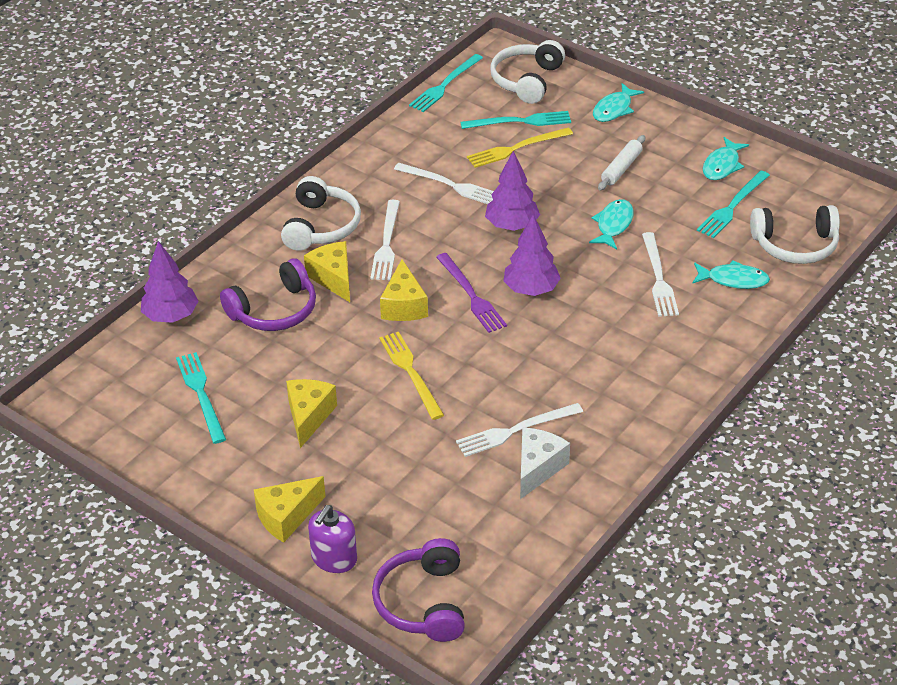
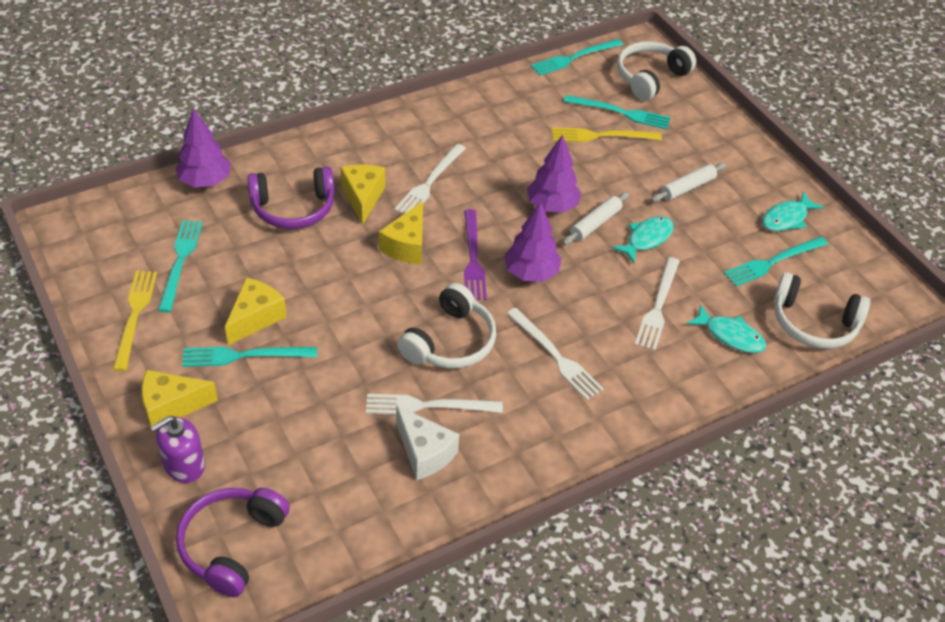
camera: 20 degrees right, 5 degrees up
(321, 226) = (384, 147): white headphones -> white headphones (450, 342)
(322, 451) = (244, 356): none -> turquoise fork
(410, 372) = (371, 311): yellow fork -> yellow fork (135, 315)
(450, 185) = (521, 149): white fork -> white fork (555, 356)
(537, 468) = (424, 452): white cheese -> white cheese turned 90 degrees clockwise
(560, 227) = (595, 223): none -> white rolling pin
(614, 109) = (715, 130): turquoise fish -> none

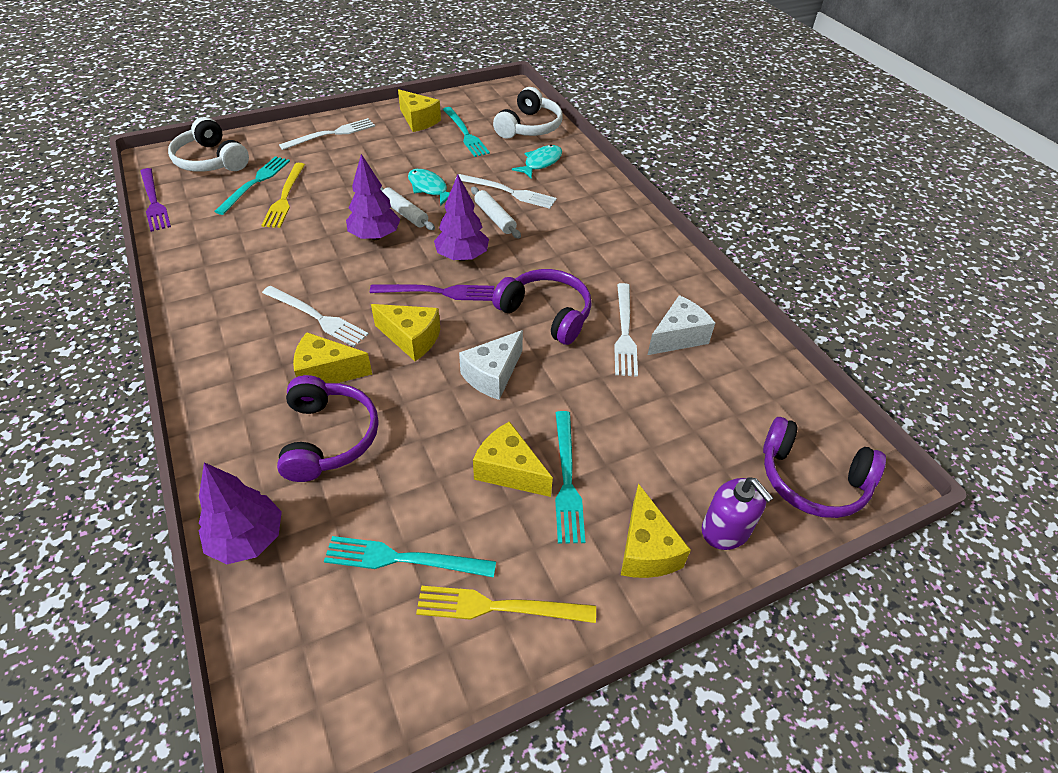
camera: 85 degrees left, 0 degrees up
(363, 303) = (493, 375): none -> white cheese
(450, 342) = (546, 314): white headphones -> purple headphones
(555, 356) = (563, 251): white fork -> white fork (331, 134)
(574, 58) = (154, 201): turquoise fork -> purple fork
(687, 188) = (371, 160): white rolling pin -> white rolling pin (495, 218)
(787, 218) = (418, 121): turquoise fish -> yellow cheese

